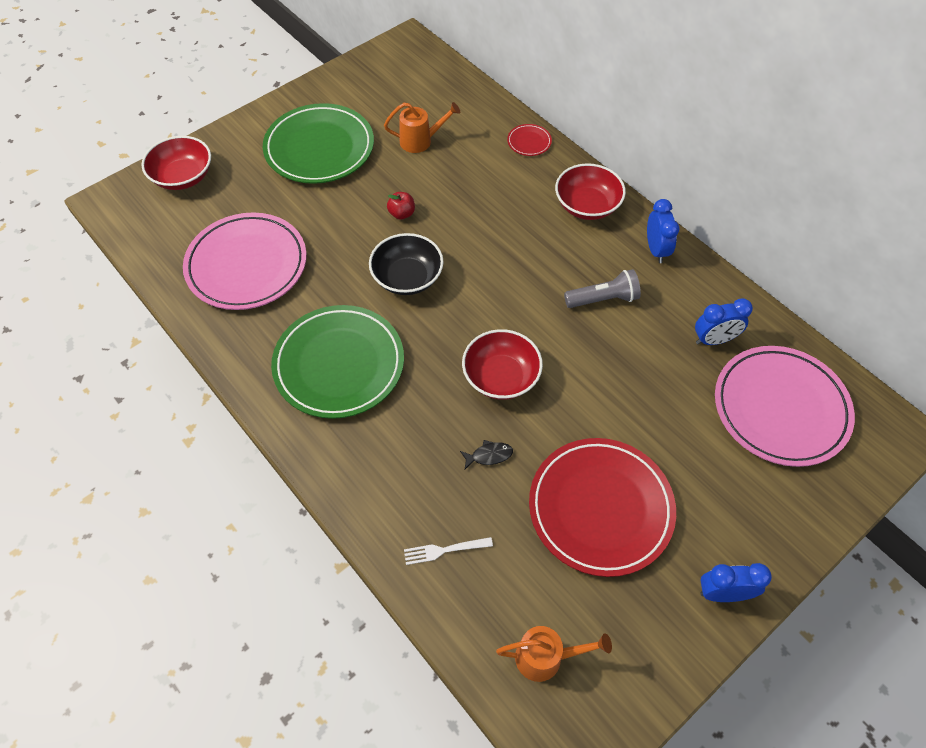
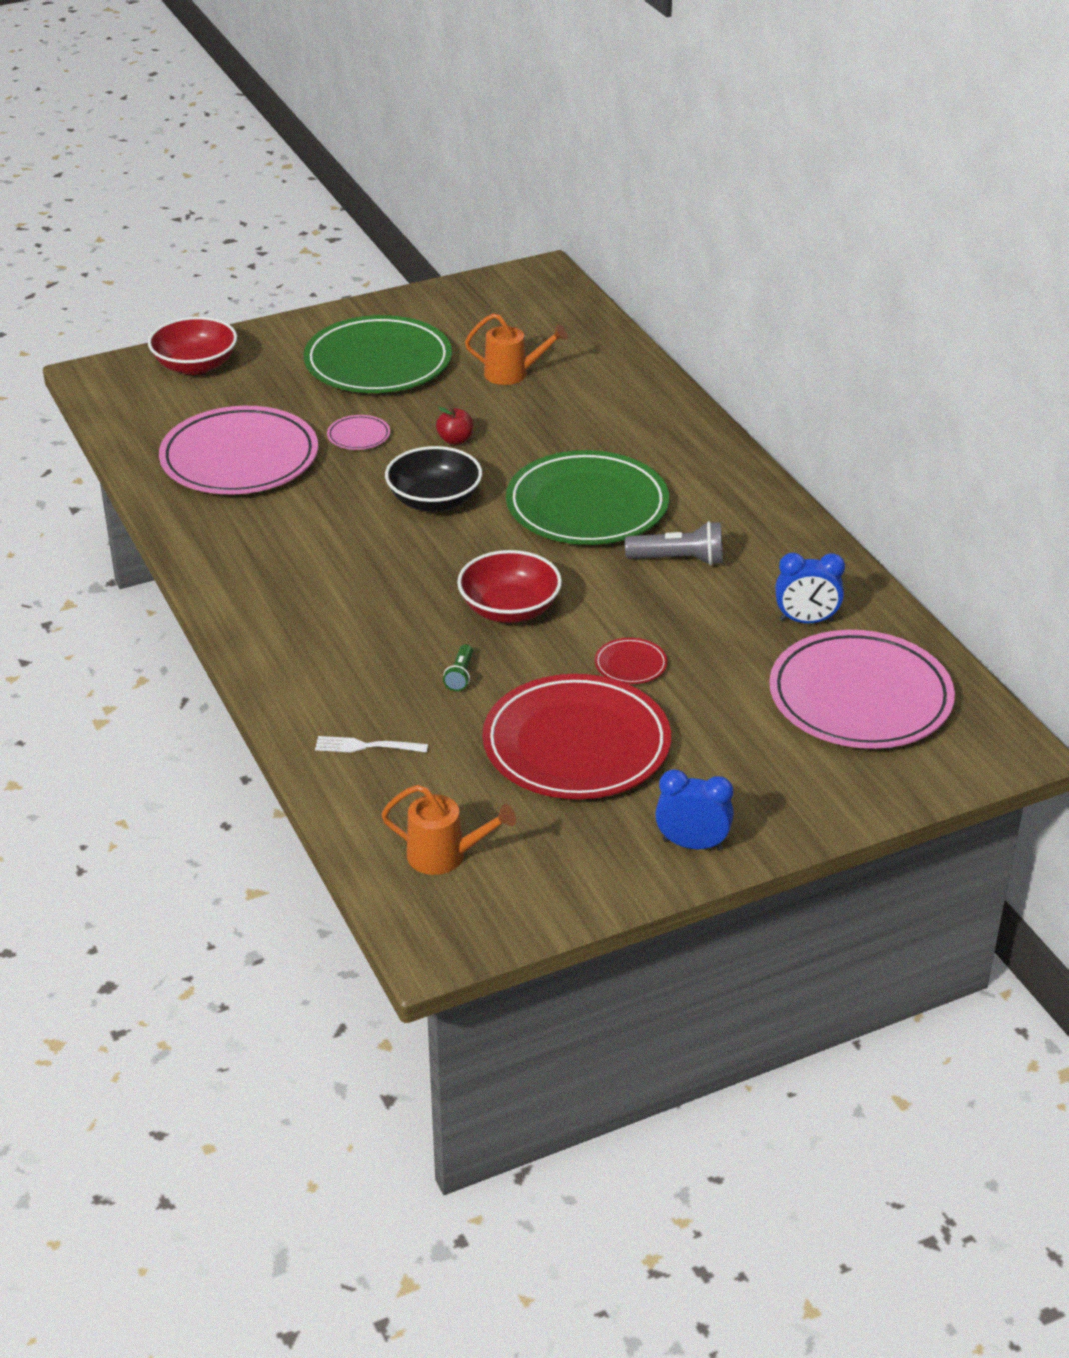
camera: 15 degrees right, 20 degrees down
(329, 223) = (358, 436): none -> pink plate
(339, 364) = (313, 565): green plate -> green plate (587, 506)
(489, 455) = (460, 676): black fish -> green flashlight
(529, 142) = (657, 395): red plate -> red plate (630, 664)
(587, 205) = (703, 468): red bowl -> none
(656, 250) = (774, 524): blue clock -> none

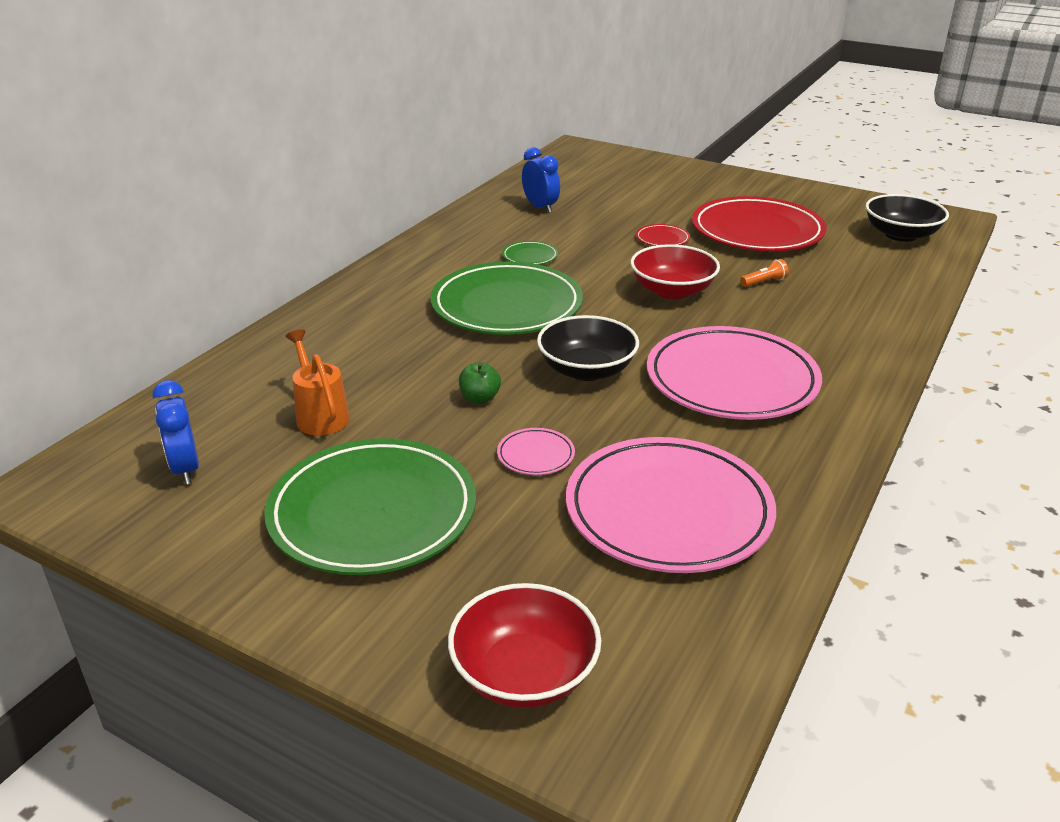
camera: 125 degrees left, 5 degrees down
(366, 746) = (877, 286): white fork -> none
(445, 856) = (901, 235): orange watering can -> black bowl
(455, 440) = (479, 398): red apple -> green apple
(460, 676) = (764, 282): green flashlight -> orange flashlight
(679, 560) = (530, 256): grey flashlight -> green plate
(692, 844) = (771, 187): blue clock -> blue clock (185, 469)
(860, 698) = (590, 181): pink plate -> pink plate (731, 380)

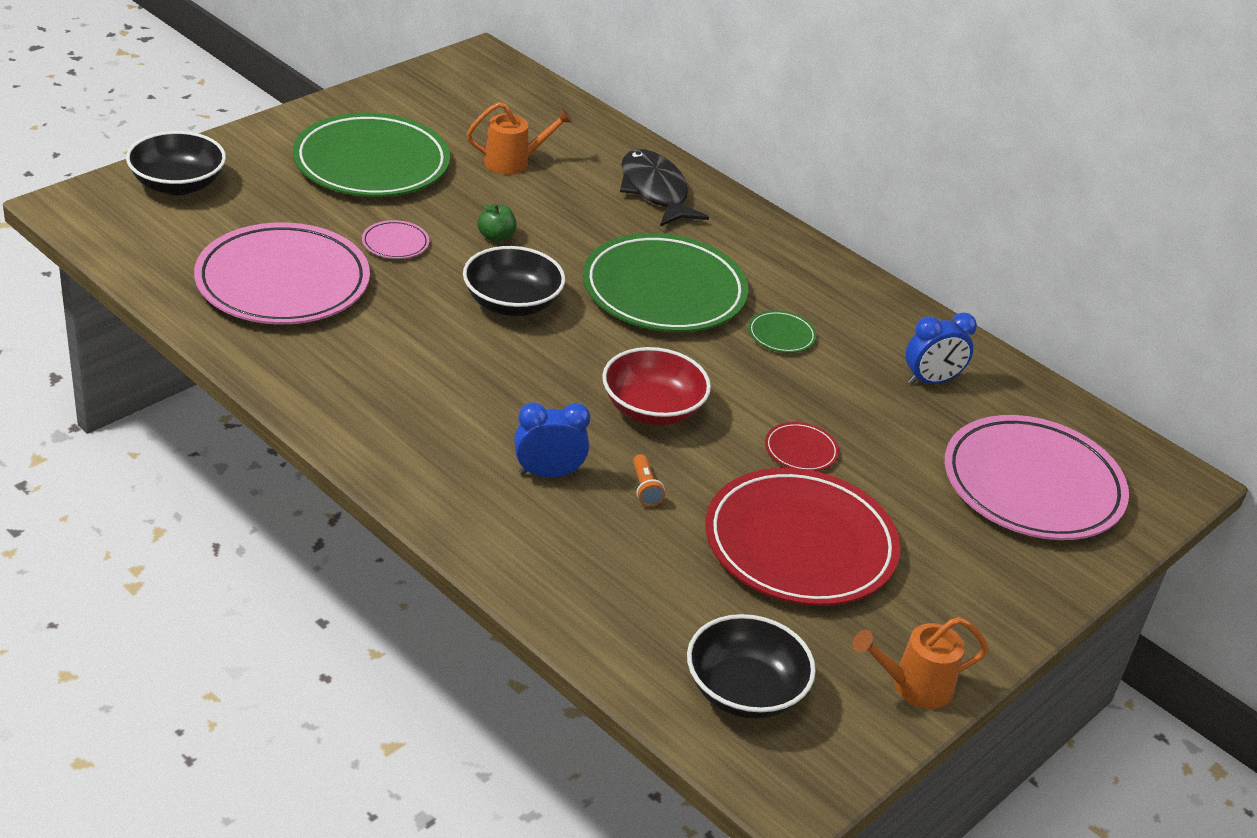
camera: 100 degrees right, 5 degrees up
(185, 469) = (473, 104): blue clock -> blue clock (548, 473)
(338, 330) = (655, 191): none -> black fish
(524, 673) = (178, 185): red bowl -> black bowl
(731, 380) = (445, 381): pink plate -> pink plate (1032, 485)
(833, 197) = (913, 686): none -> orange watering can

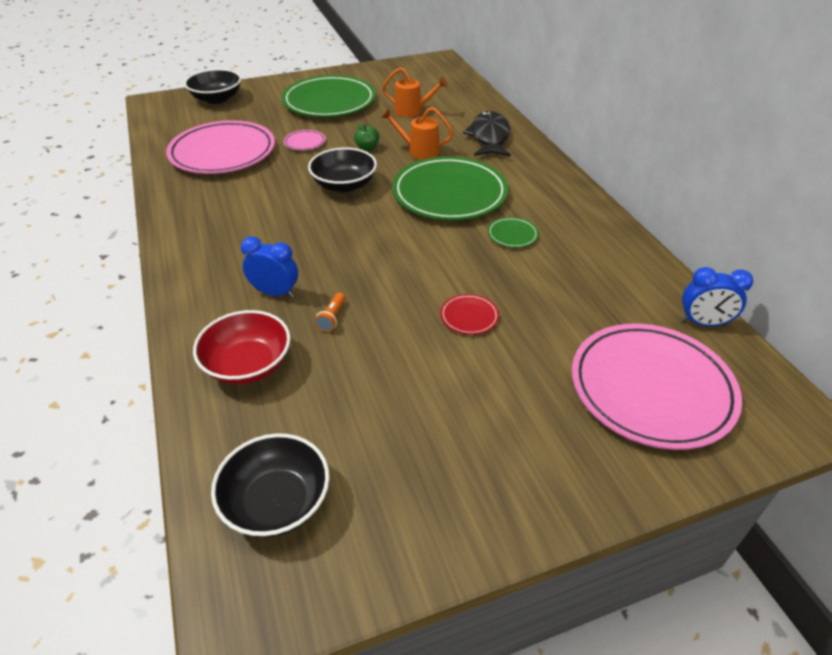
camera: 30 degrees right, 5 degrees up
(652, 409) = (381, 265): red bowl -> red bowl (248, 365)
(800, 544) = (416, 388): red plate -> none
(913, 686) = (424, 545): orange watering can -> orange watering can (418, 151)
(931, 381) = (610, 287): blue clock -> blue clock (703, 323)

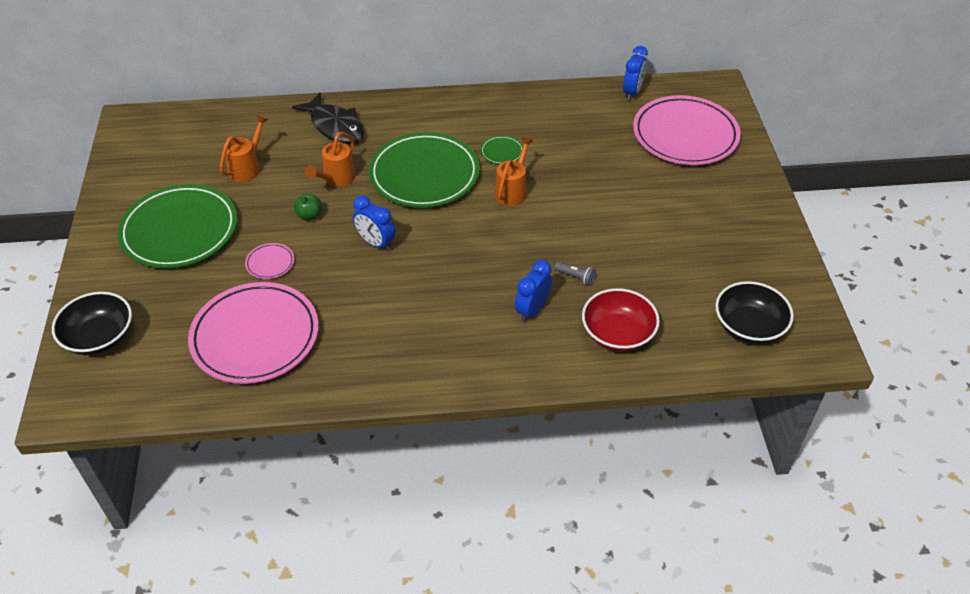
camera: 75 degrees left, 5 degrees up
(332, 318) = (575, 277): orange flashlight -> grey flashlight
(344, 185) = (376, 243): black bowl -> blue clock
(453, 252) = (512, 191): none -> orange watering can
(469, 316) = (595, 200): red plate -> none
(489, 137) = (335, 126): black fish -> black fish turned 150 degrees counterclockwise

